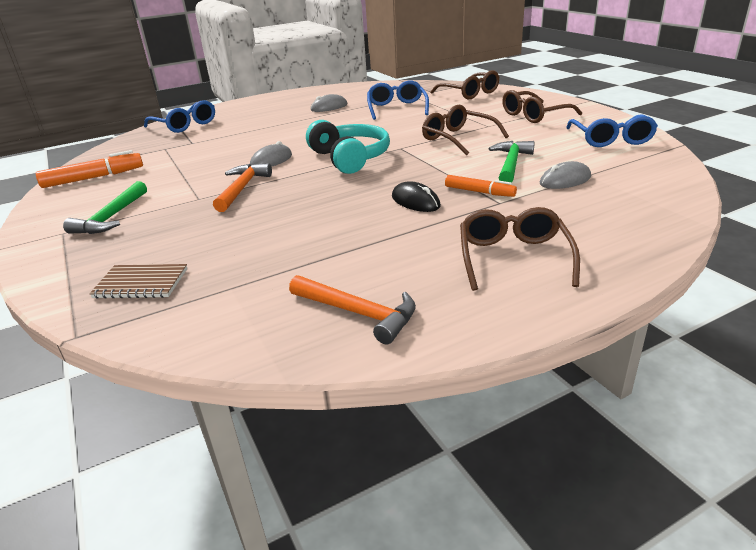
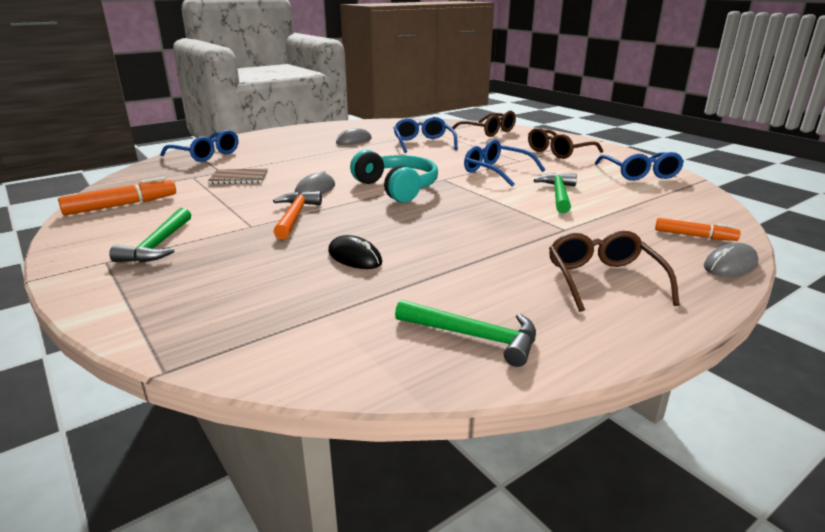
camera: 10 degrees left, 5 degrees down
(141, 283) = (220, 313): brown notebook -> brown notebook (239, 178)
(359, 313) = (474, 337): orange hammer -> green hammer
(415, 201) = (482, 228): black mouse -> black mouse (355, 257)
(458, 138) = (496, 171): brown glasses -> blue glasses
(479, 192) = (541, 220): orange marker -> orange marker (694, 236)
(565, 180) = (616, 209): grey mouse -> grey mouse (730, 265)

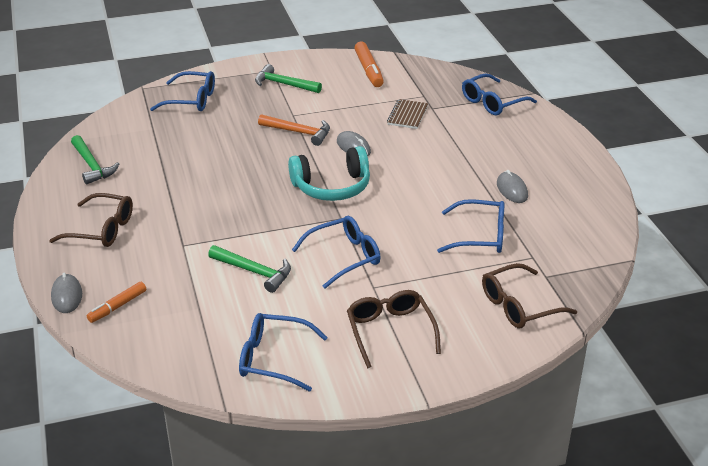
camera: 110 degrees right, 10 degrees up
(215, 304) = (191, 100): none -> blue glasses
(355, 257) = (211, 146): black mouse -> none
(474, 337) = (92, 166): green hammer -> green hammer turned 75 degrees counterclockwise

